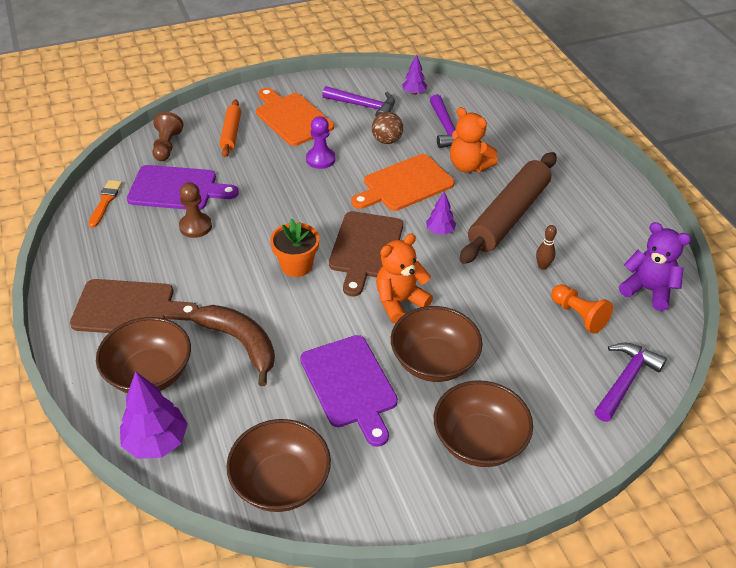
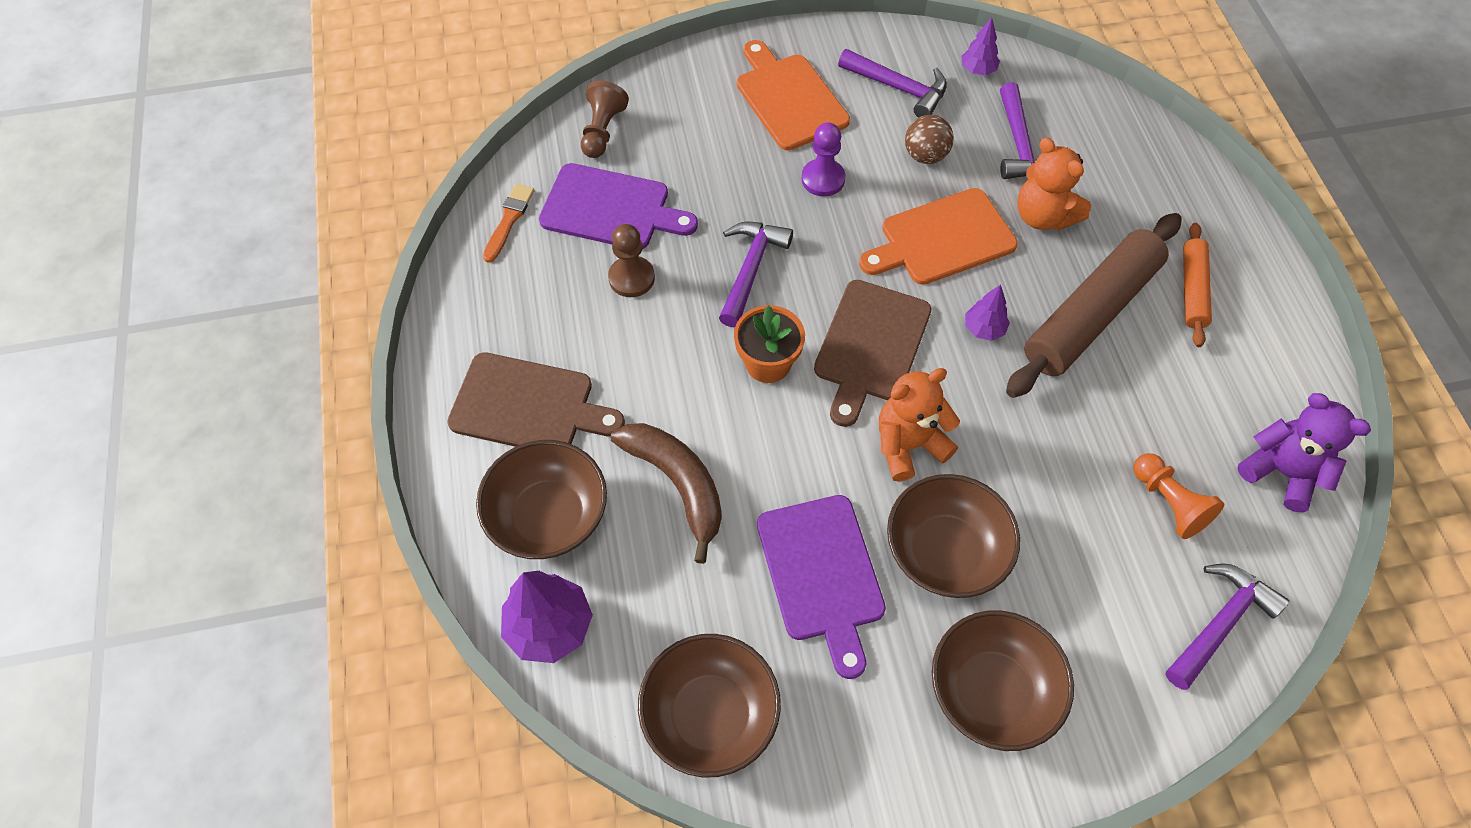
camera: 10 degrees right, 15 degrees up
(231, 133) = (697, 117): orange rolling pin -> orange rolling pin (1192, 290)
(278, 213) = (750, 269): none -> purple hammer
(542, 266) = (1128, 410): brown bowling pin -> none

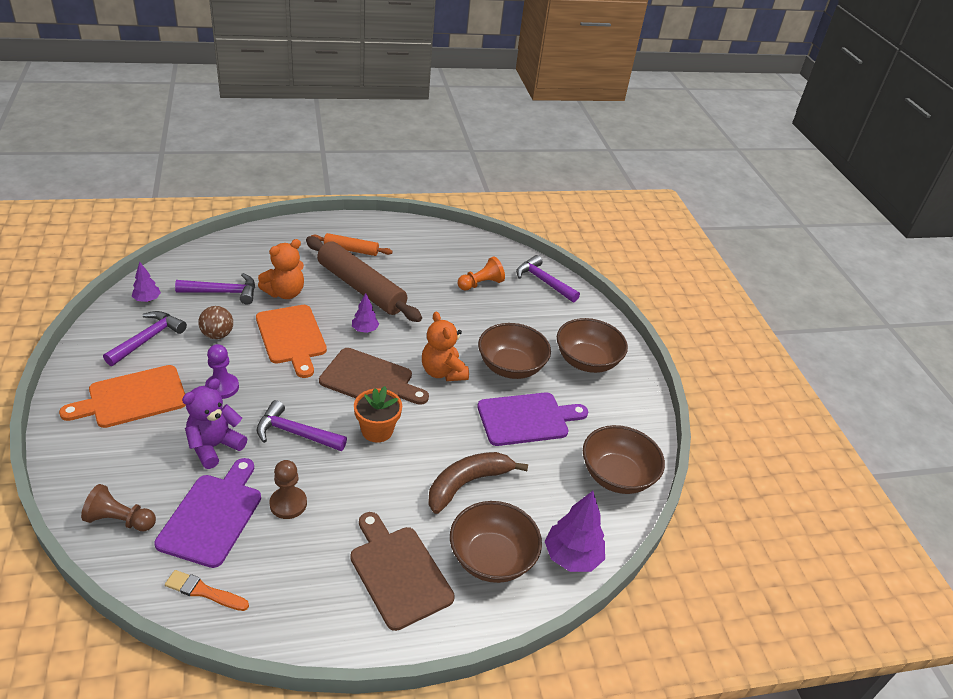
camera: 95 degrees left, 20 degrees down
(528, 405) = (398, 572): brown cutting board -> brown cutting board turned 45 degrees counterclockwise
(1281, 472) = (464, 246): purple teddy bear -> purple teddy bear (214, 446)

